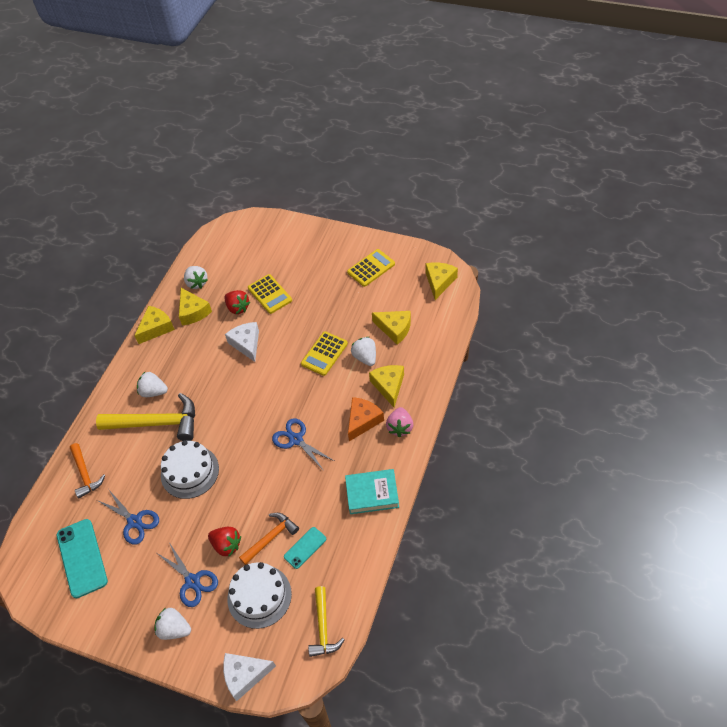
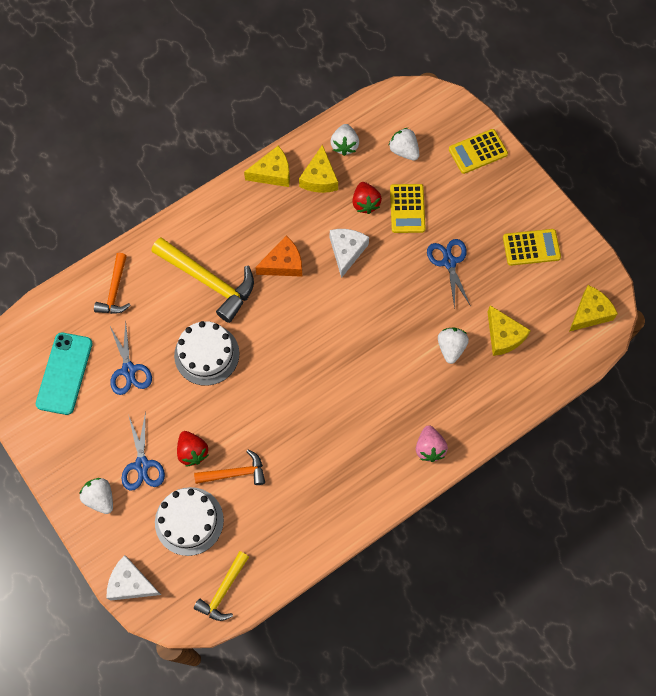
camera: 30 degrees right, 15 degrees up
(153, 392) = (226, 244): white strawberry -> white strawberry (404, 151)
(296, 439) = (323, 390): blue scissors -> blue scissors (449, 262)
(305, 548) = (258, 505): turquoise phone -> none
(324, 354) = (414, 316): yellow calculator -> yellow calculator (478, 152)
(363, 421) = (399, 415): orange cheese -> orange cheese (283, 263)
(372, 493) = (354, 496): turquoise book -> none
(389, 386) = (451, 396): yellow cheese -> none
(400, 427) = (429, 448): pink strawberry -> pink strawberry turned 45 degrees counterclockwise

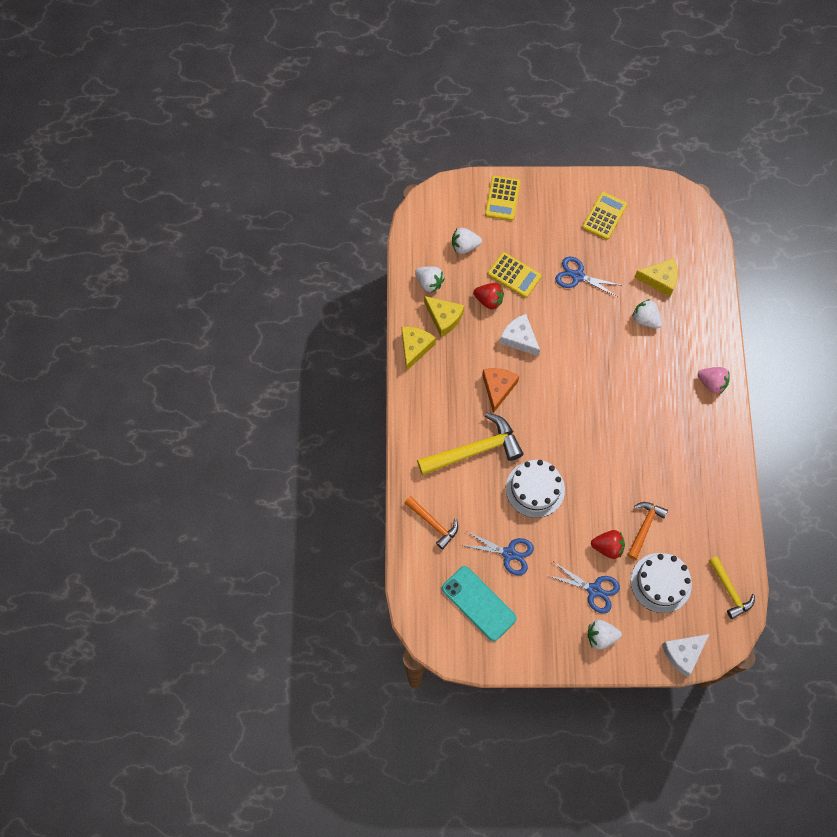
camera: 55 degrees left, 0 degrees up
(590, 313) = (680, 214): yellow cheese -> none

